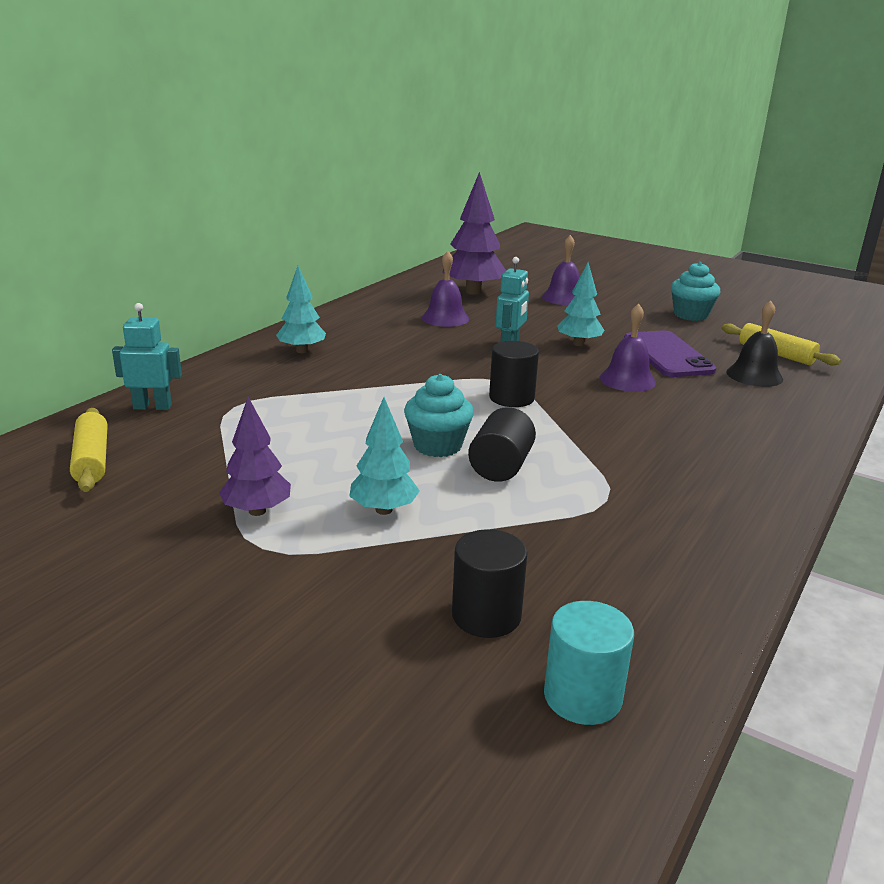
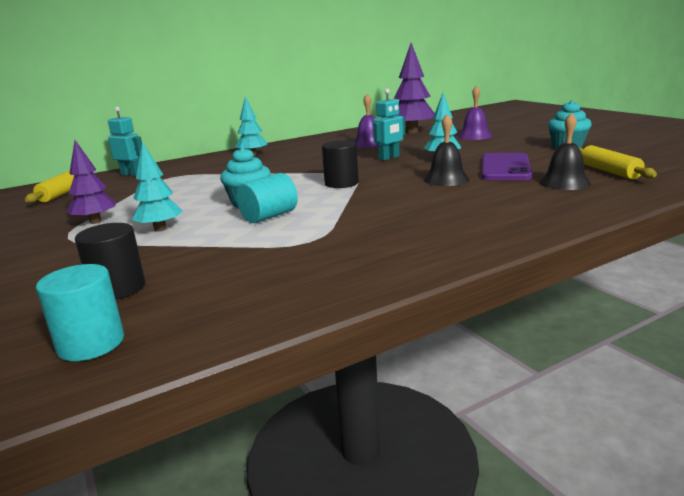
camera: 30 degrees right, 5 degrees down
(500, 467) = (269, 216): black cylinder -> turquoise cylinder
(627, 380) = (446, 179): purple bell -> black bell

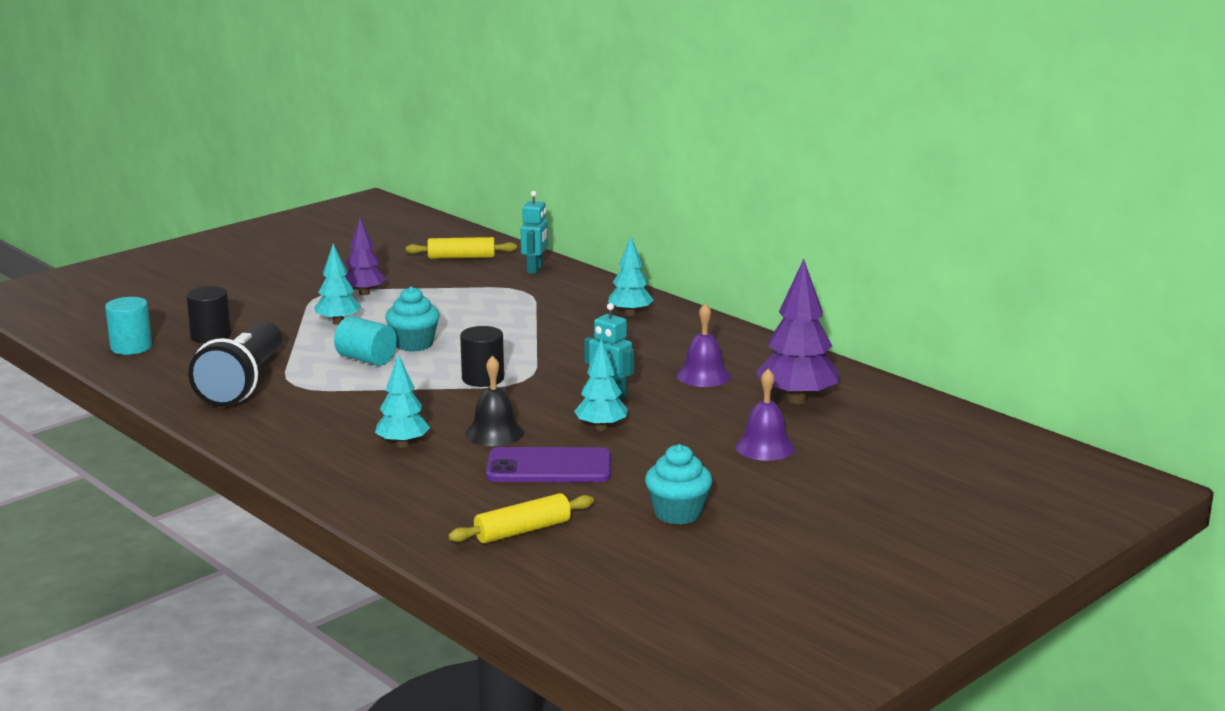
camera: 75 degrees right, 0 degrees up
(290, 264) = (243, 384): none -> black flashlight
(464, 201) = (403, 444): none -> turquoise tree
(564, 182) = (470, 499): black bell -> none

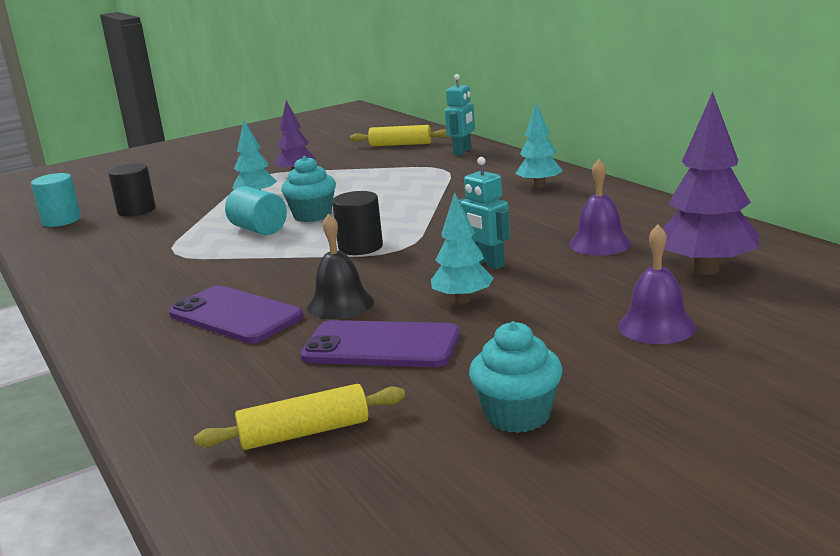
camera: 15 degrees right, 0 degrees up
(243, 384) = (128, 252): black flashlight -> none
(403, 444) = (235, 315): turquoise tree -> purple phone

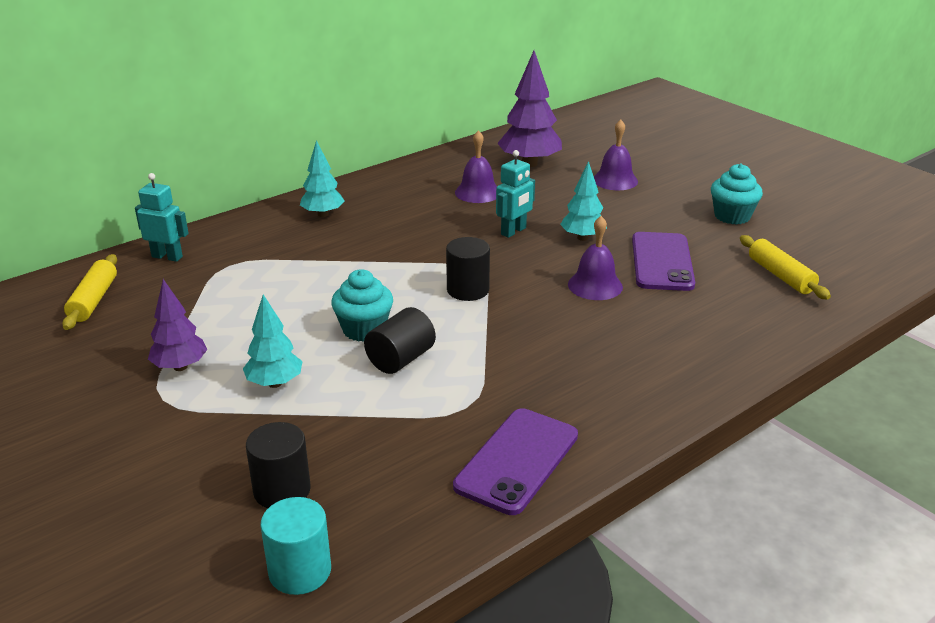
camera: 100 degrees left, 10 degrees up
(235, 315) = (623, 332): purple phone -> purple phone (517, 461)
(259, 229) = (400, 359): turquoise cylinder -> black cylinder
(340, 304) = (595, 285): black bell -> purple bell

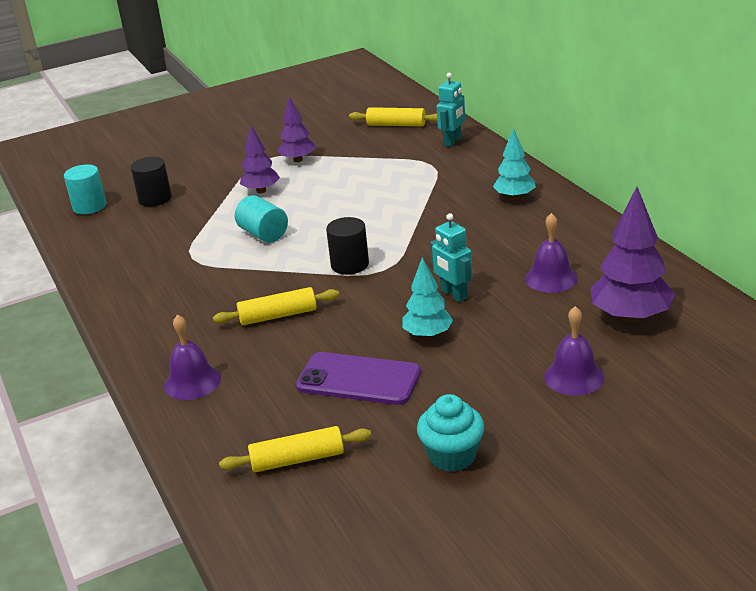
camera: 105 degrees right, 0 degrees up
(275, 383) = (261, 191): turquoise tree -> purple tree
(364, 329) = (310, 220): turquoise cupcake -> none
(400, 359) = (263, 234): black cylinder -> turquoise cylinder
(517, 461) = (124, 274): purple phone -> none
(577, 319) = (278, 315): none -> yellow rolling pin
(595, 285) = (329, 331): purple bell -> purple bell (192, 382)

